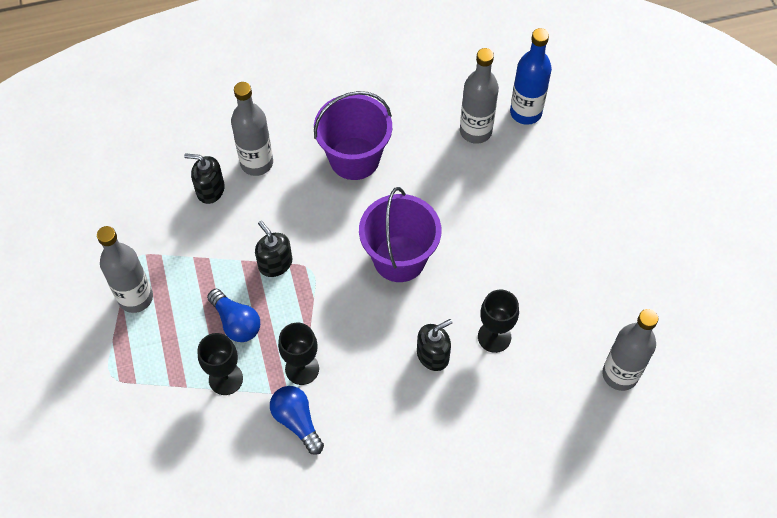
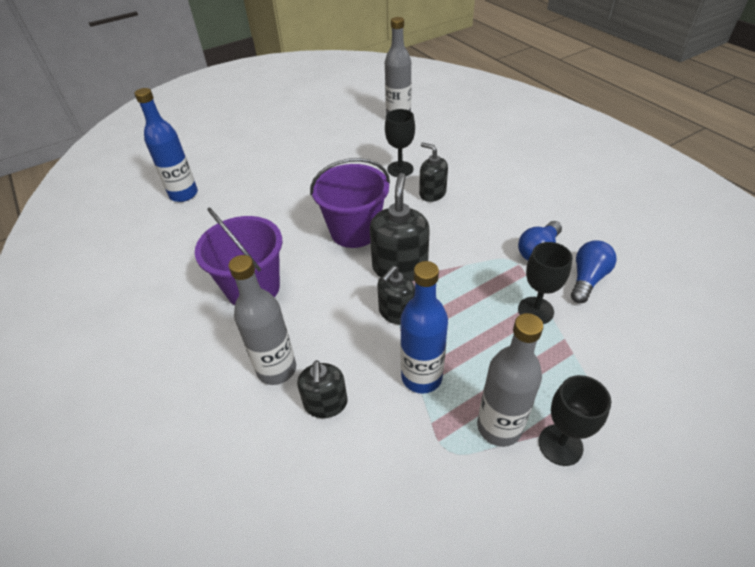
camera: 105 degrees left, 15 degrees down
(202, 261) = (421, 377): none -> blue bottle
(236, 322) = (475, 322): blue light bulb -> blue light bulb (587, 279)
(302, 369) = (491, 261): black goblet -> black goblet (560, 445)
(329, 284) = (400, 268): none -> black soap dispenser
(475, 131) = (207, 217): grey bottle -> none

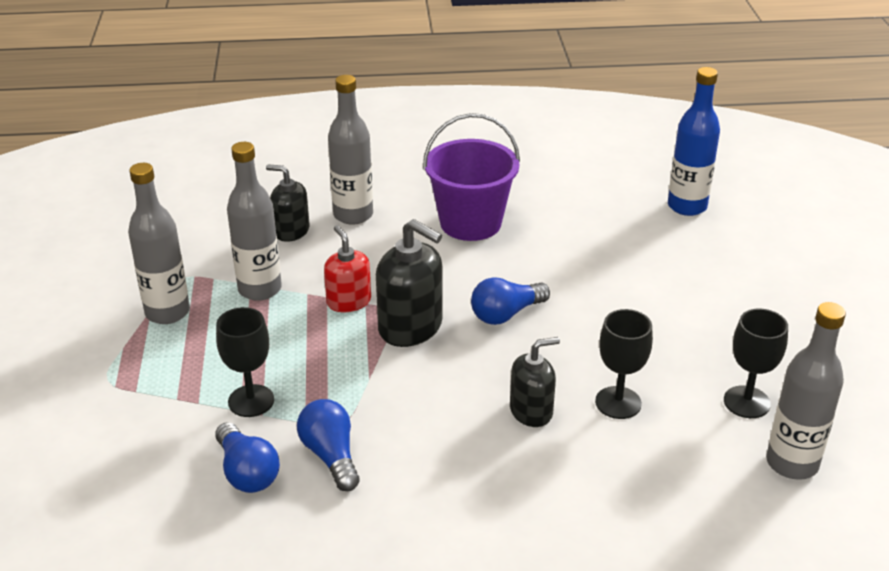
camera: 115 degrees right, 10 degrees down
(354, 231) = (506, 314): purple bucket -> blue light bulb
(396, 312) = (348, 301): black soap dispenser -> red soap dispenser
(421, 377) = (260, 289): blue bottle -> grey bottle
(560, 445) = (115, 338): black goblet -> black goblet (746, 402)

